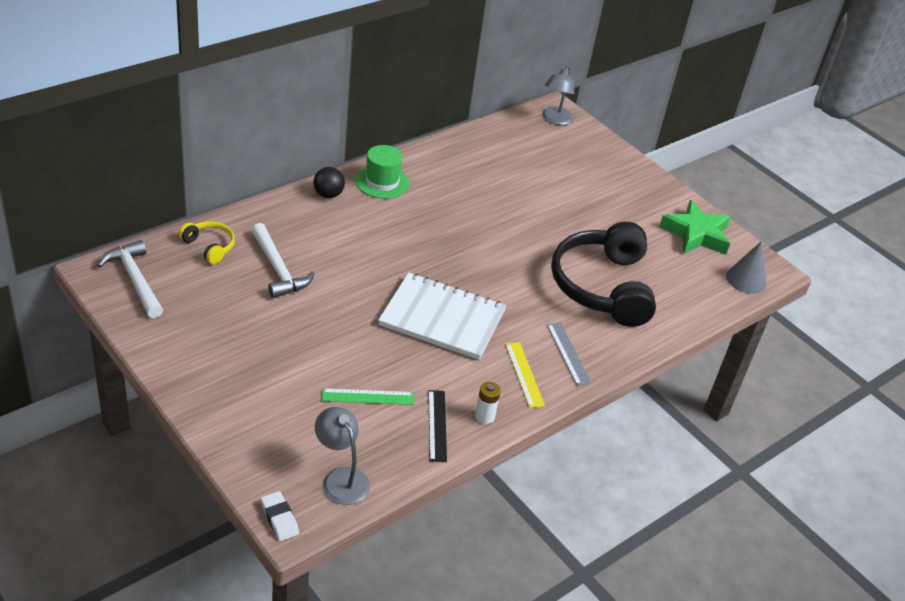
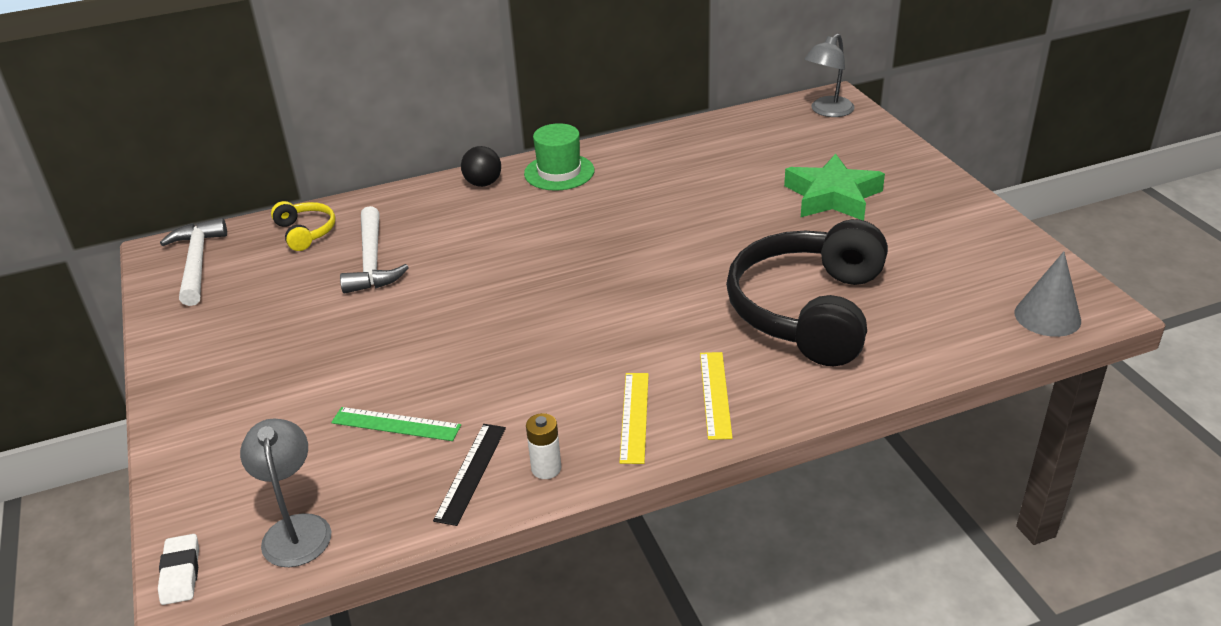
camera: 25 degrees right, 5 degrees down
(442, 318) = (553, 334): white notebook -> none
(568, 353) = (715, 394): grey ruler -> yellow ruler
(696, 234) = (985, 252): green star -> green star (832, 196)

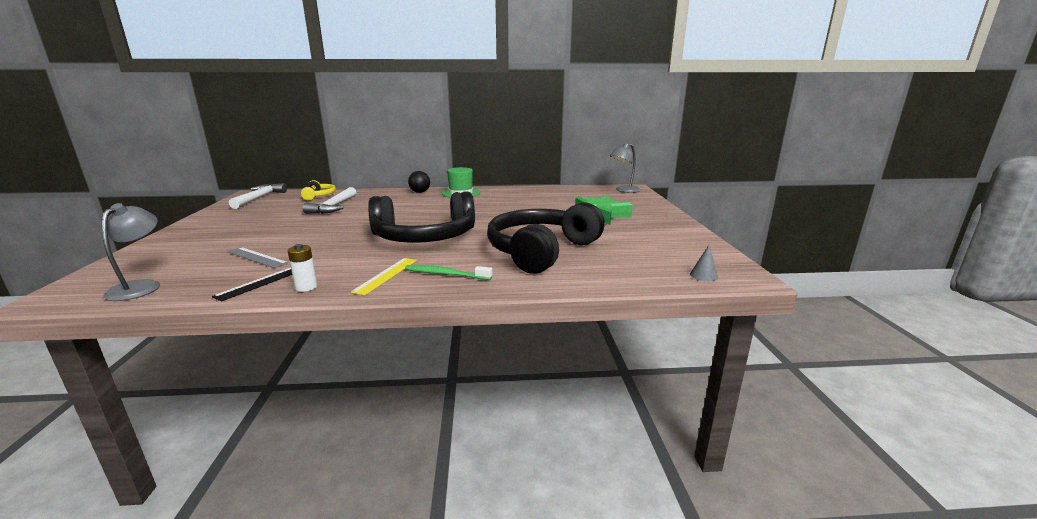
camera: 15 degrees right, 15 degrees down
(180, 573) = (57, 292): white eraser -> none
(396, 424) = (257, 257): green ruler -> grey ruler
(609, 314) = (425, 237): none -> black headphones
(715, 394) = (445, 274): yellow ruler -> green toothbrush
(1047, 316) = (703, 275): grey cone -> grey cone, size x0.58

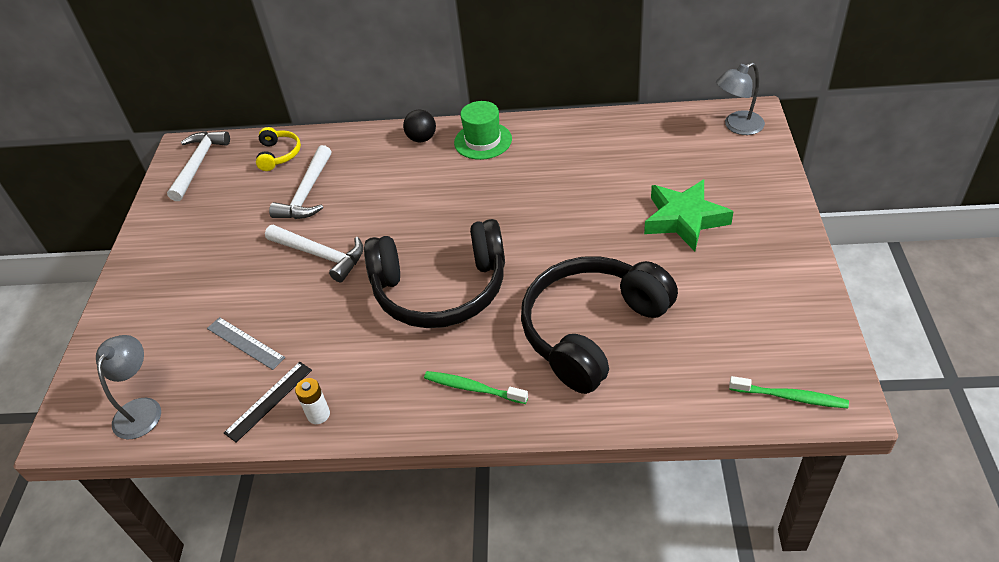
camera: 10 degrees right, 25 degrees up
(335, 226) = (320, 255): none -> white hammer
(386, 275) = (403, 389): yellow ruler -> none
(703, 275) = (790, 397): grey cone -> green toothbrush

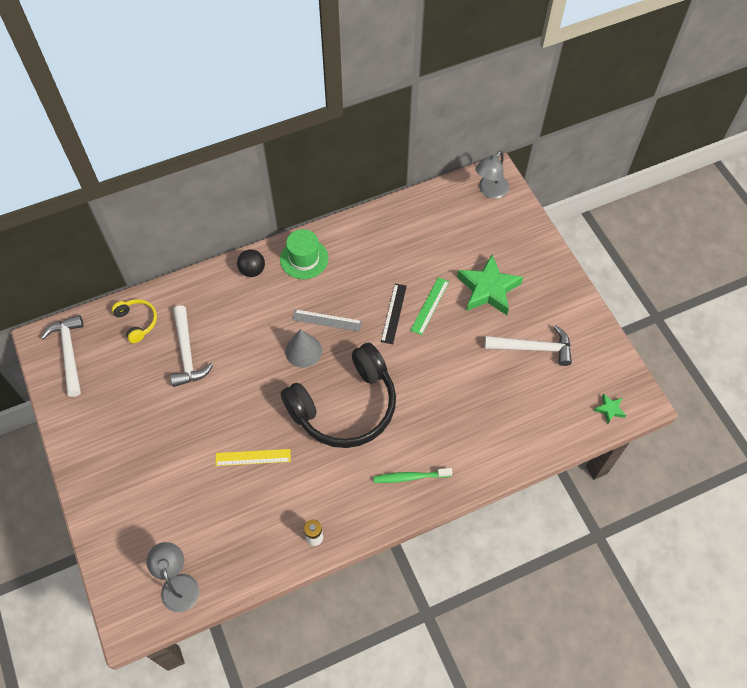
camera: 30 degrees left, 15 degrees up
(245, 343) = (223, 502): grey ruler -> grey ruler (327, 320)
(269, 401) = (272, 541): black ruler -> black ruler (394, 313)
(307, 308) = (253, 457): none -> yellow ruler
(320, 255) = (234, 407): white hammer -> white hammer (533, 348)
(428, 223) = (303, 351): none -> grey cone
(592, 330) = (467, 403): black headphones -> none
(601, 217) = (429, 305): none -> green ruler
(790, 397) = (609, 409): green toothbrush -> green star

